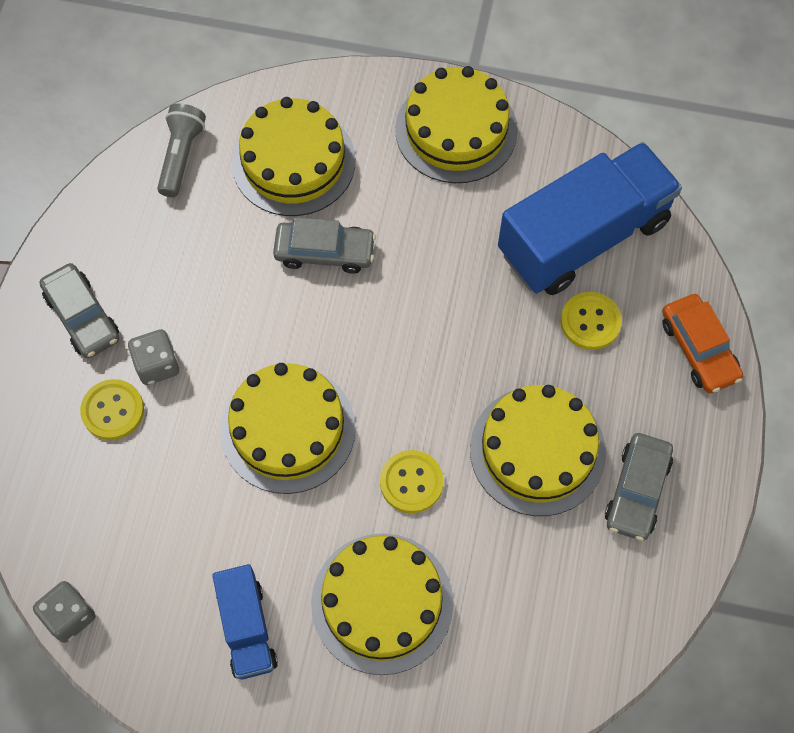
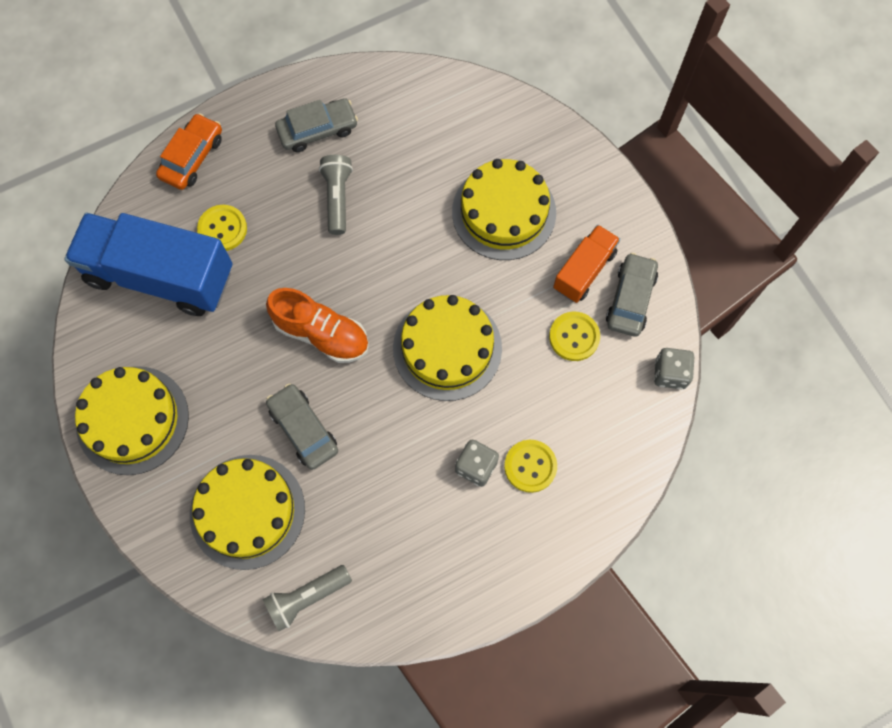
camera: 130 degrees left, 5 degrees up
(82, 316) = (486, 549): grey car -> grey car (630, 299)
(247, 628) = (584, 270): blue truck -> orange truck
(402, 331) = (321, 334): none -> orange shoe
(411, 482) = (418, 251): yellow button -> yellow button (574, 337)
(537, 450) = (337, 198): yellow cake -> grey flashlight

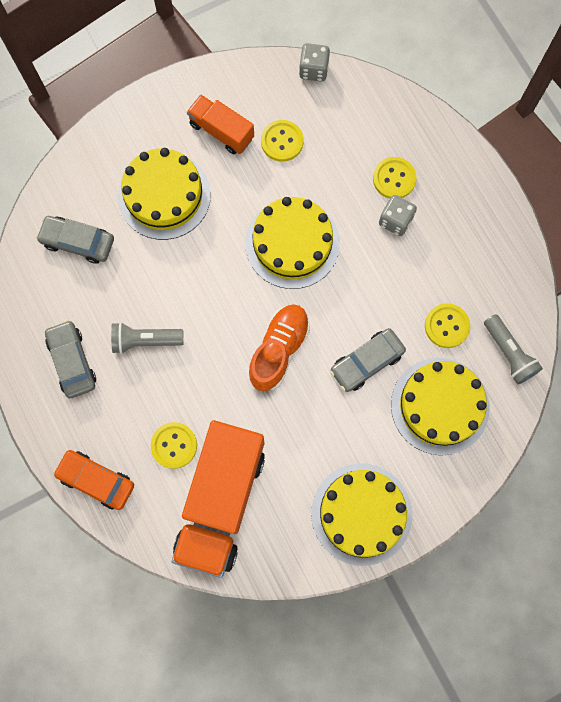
camera: 90 degrees left, 5 degrees up
(160, 276) = (221, 501): blue truck -> orange truck
(343, 523) = (446, 326): none -> yellow button
(630, 299) = (248, 96): grey car -> grey car (78, 242)

